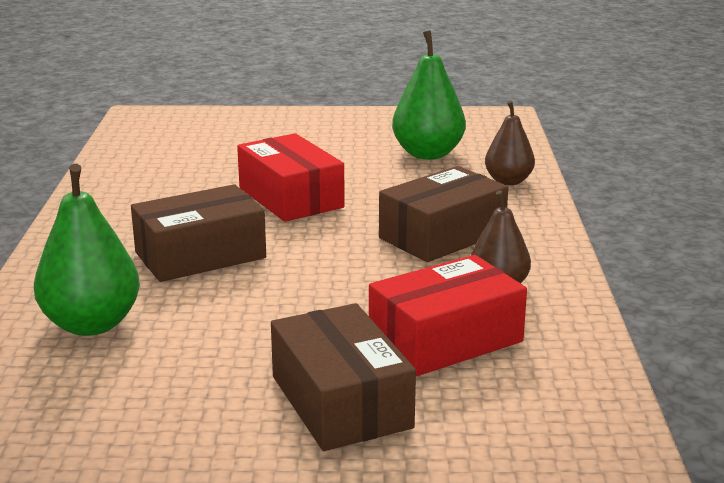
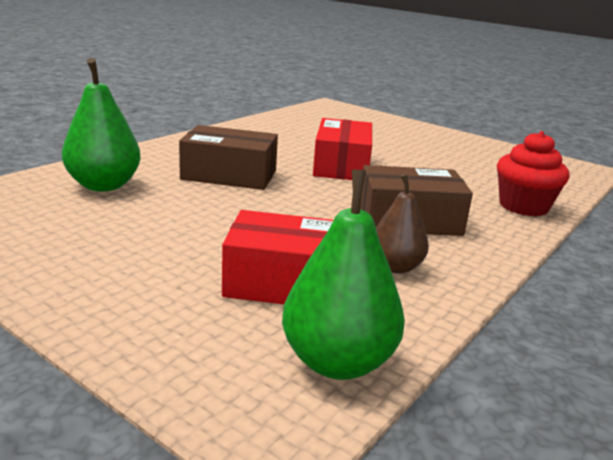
camera: 35 degrees right, 0 degrees up
(340, 402) = (143, 288): brown box -> none
(428, 154) = (484, 172): green pear -> green pear (338, 362)
(508, 181) = (523, 206): brown pear -> red cupcake

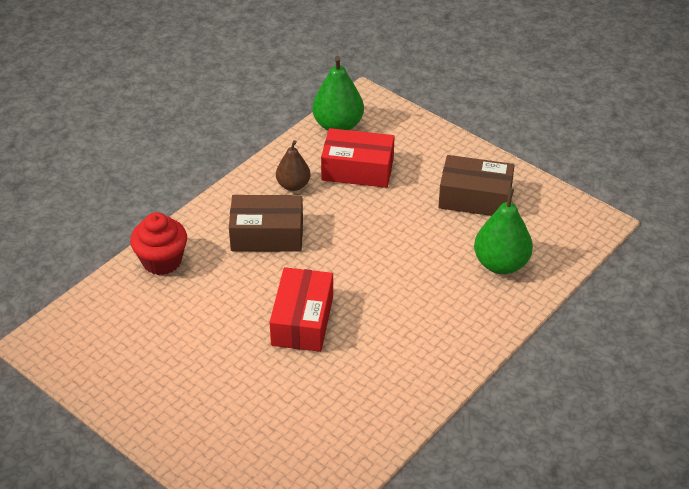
camera: 175 degrees left, 20 degrees up
(229, 175) = (406, 291): brown box -> brown box (475, 198)

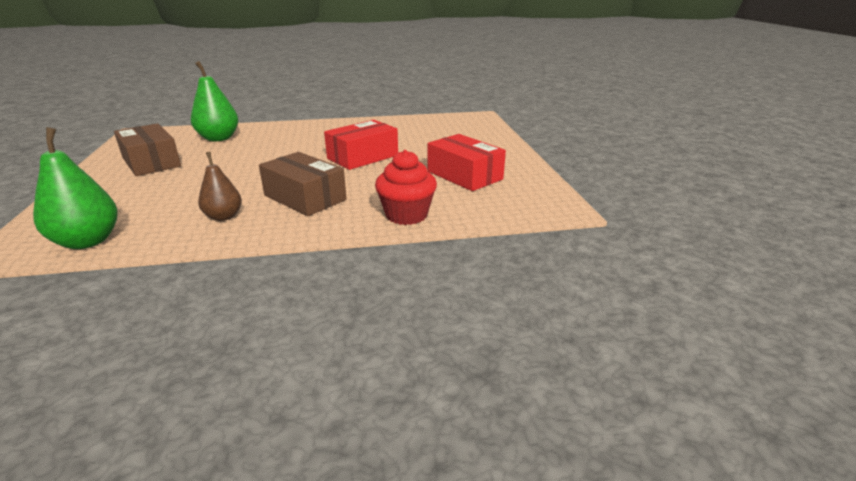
camera: 140 degrees left, 15 degrees down
(357, 169) = (162, 205): red box -> red box (464, 175)

